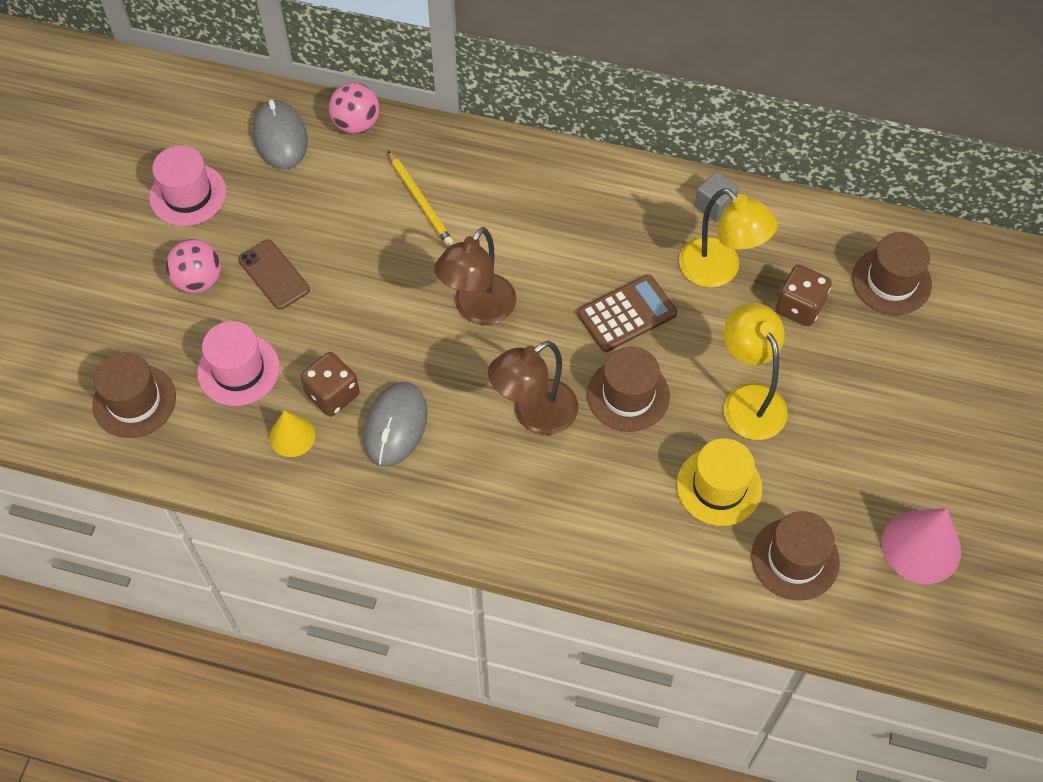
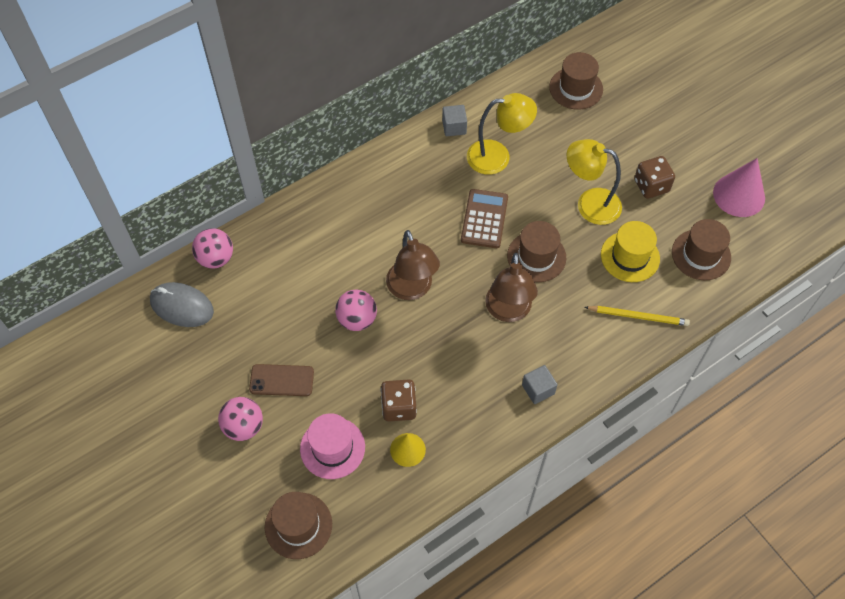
camera: 50 degrees left, 0 degrees up
(188, 195) = (171, 388): pink hat -> none
(395, 426) = (451, 388): grey mouse -> none
(398, 287) = (357, 319): none -> pink ball
(420, 201) = (307, 264): yellow pencil -> yellow pencil (638, 316)
(466, 508) = (538, 389): none -> grey cube
(799, 306) = (554, 138): brown dice -> brown dice (651, 186)

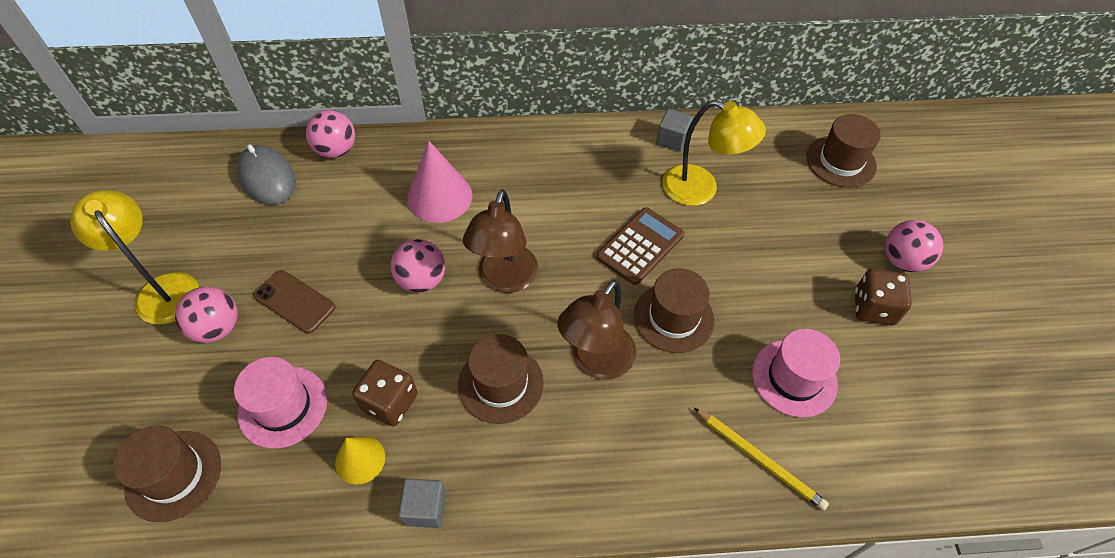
camera: 30 degrees right, 5 degrees down
(538, 389) = (567, 479): grey cube -> grey cube (425, 508)
(589, 203) = (779, 290): yellow lamp -> yellow lamp (162, 289)
(630, 256) = (794, 378): yellow hat -> pink hat
(651, 144) = (902, 261): none -> pink ball
(701, 255) = (895, 425): brown hat -> brown hat (501, 383)
(739, 195) = (993, 377): pink cone -> pink cone (439, 196)

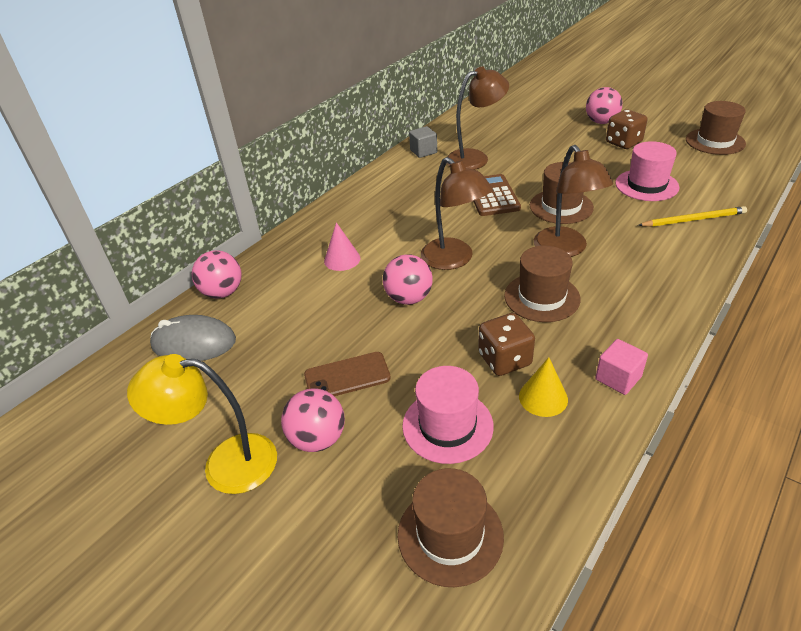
camera: 45 degrees left, 15 degrees down
(425, 508) = (618, 378): grey cube -> pink cube
(439, 196) = (342, 259): pink cone -> pink cone, size x0.60
(701, 189) = (475, 158): yellow lamp -> brown lamp
(841, 161) = (512, 110): brown hat -> brown hat (715, 141)

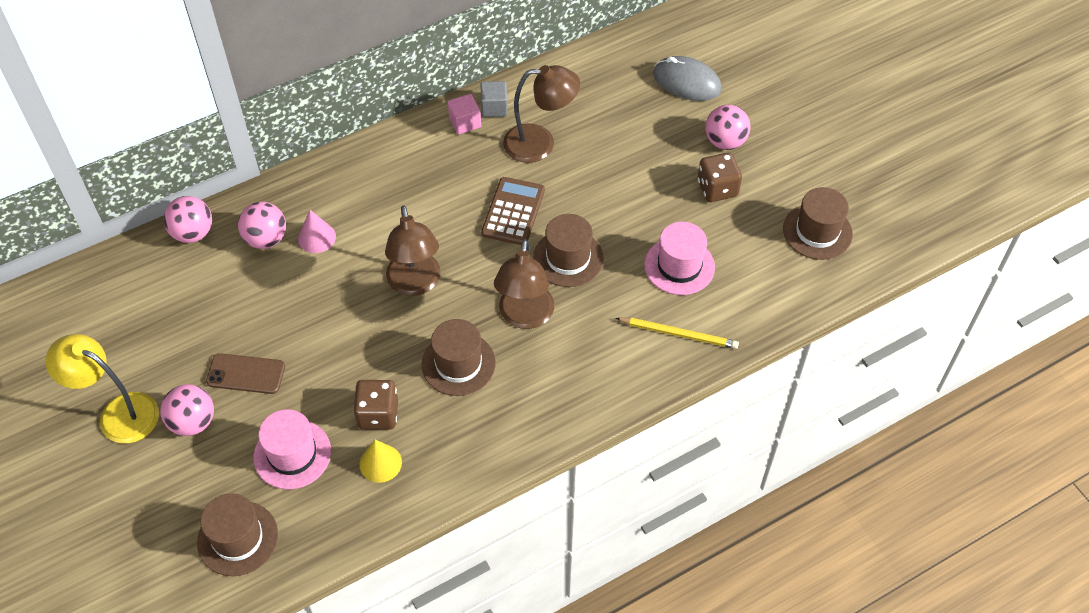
camera: 20 degrees right, 15 degrees up
(194, 343) = (144, 283): grey mouse -> grey mouse (686, 82)
(409, 298) = (345, 313): pink ball -> pink ball (266, 239)
(618, 378) = (452, 472): pink cube -> pink cube (465, 122)

